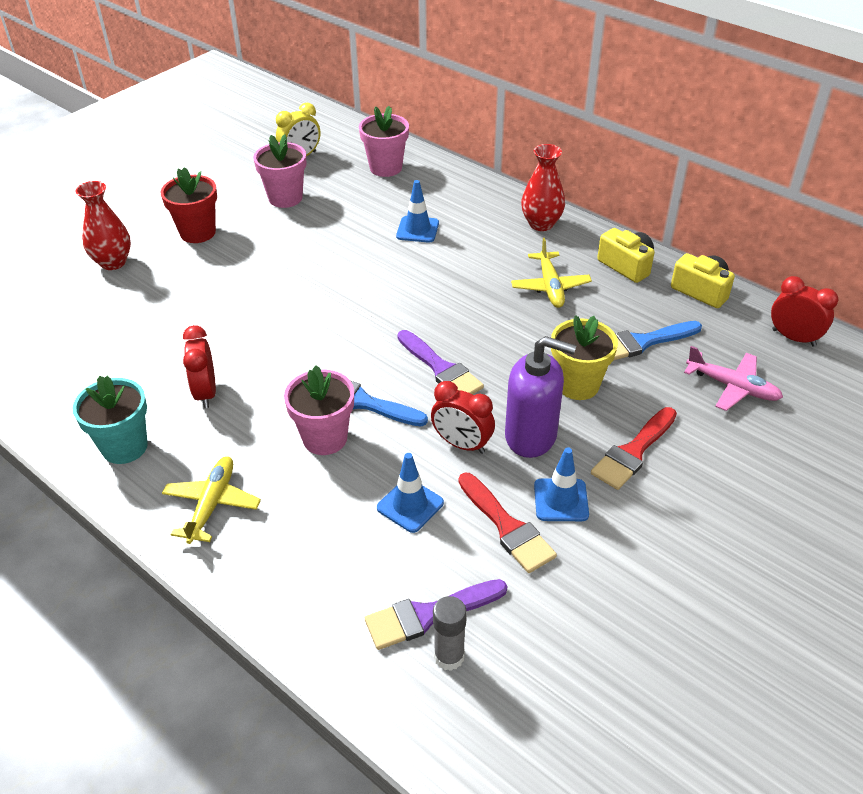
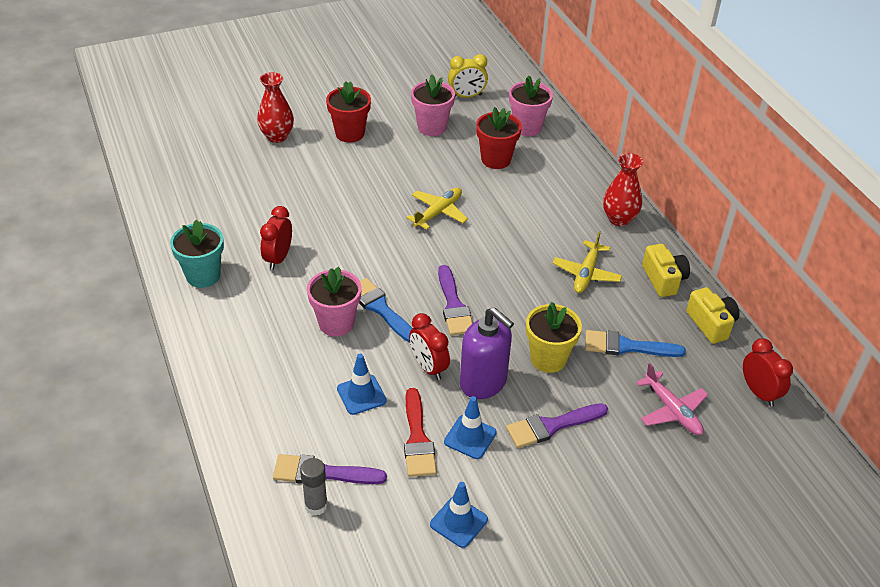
camera: 25 degrees right, 0 degrees up
(212, 504) = (233, 338): yellow plane -> yellow plane (438, 212)
(376, 208) = (496, 159): none -> red flower pot
(417, 230) = (515, 189): blue traffic cone -> blue traffic cone (458, 522)
(633, 452) = (552, 426): red brush -> purple brush

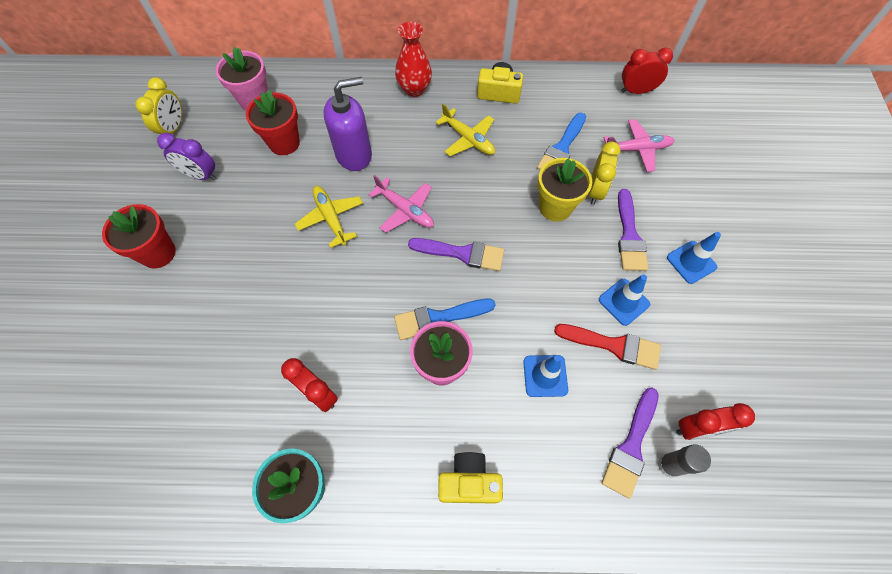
camera: 65 degrees left, 20 degrees up
(277, 136) = (110, 330): red vase -> none
(428, 367) = (531, 304): red clock -> red clock (696, 429)
(432, 127) = (201, 175): pink flower pot -> purple clock
(458, 522) = (713, 346): blue traffic cone -> blue traffic cone (691, 262)
(476, 255) = (405, 210): none -> pink plane
(483, 382) = (565, 267): purple soap dispenser -> purple soap dispenser (354, 155)
(590, 386) = (595, 191): none -> yellow clock
(711, 324) = (559, 86): yellow camera -> yellow camera (469, 482)

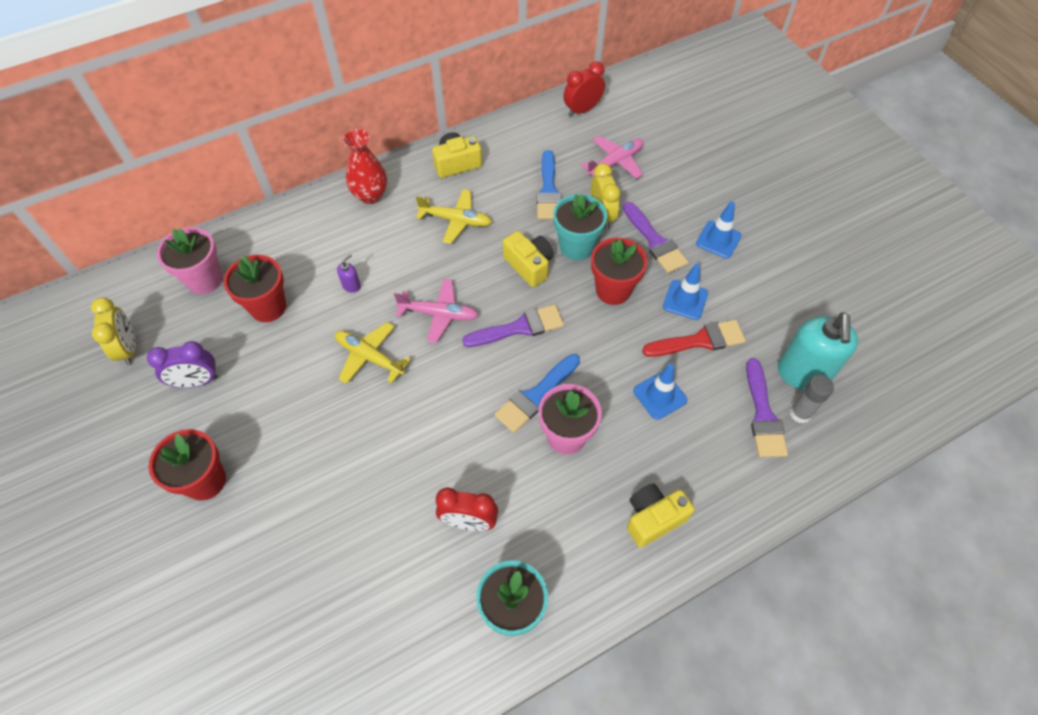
camera: 30 degrees left, 5 degrees down
(354, 155) = (351, 285): purple soap dispenser -> purple soap dispenser, size x0.40
(504, 205) = (529, 265): none -> yellow camera
(555, 207) = (576, 246): yellow flower pot -> turquoise flower pot
(563, 261) = (613, 290): none -> red flower pot
(696, 429) = (803, 373): red clock -> turquoise soap dispenser

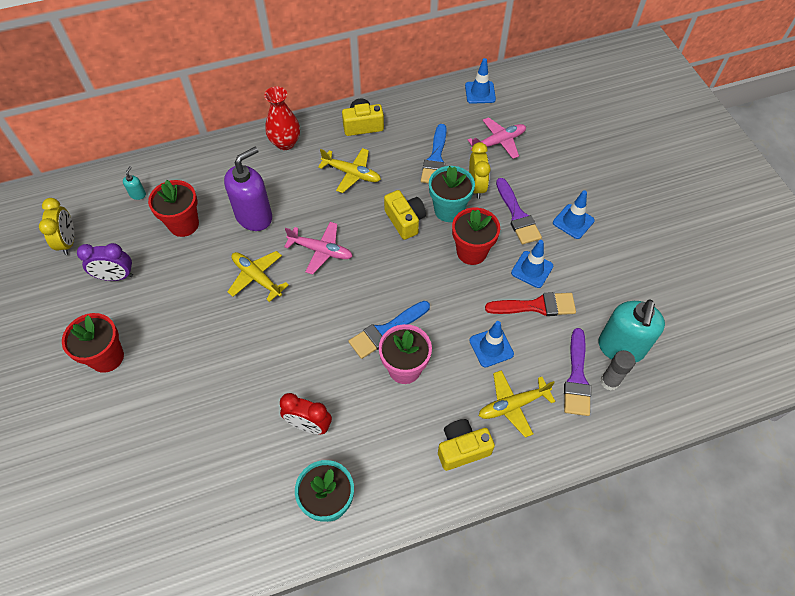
camera: 10 degrees right, 0 degrees up
(204, 280) = (138, 194): pink flower pot -> turquoise soap dispenser
(351, 285) = (254, 216): purple soap dispenser -> purple soap dispenser, size x2.48
(519, 328) = (385, 272): purple brush -> none
(582, 110) = (480, 92): red clock -> blue traffic cone
(699, 458) = (513, 405): none -> yellow plane

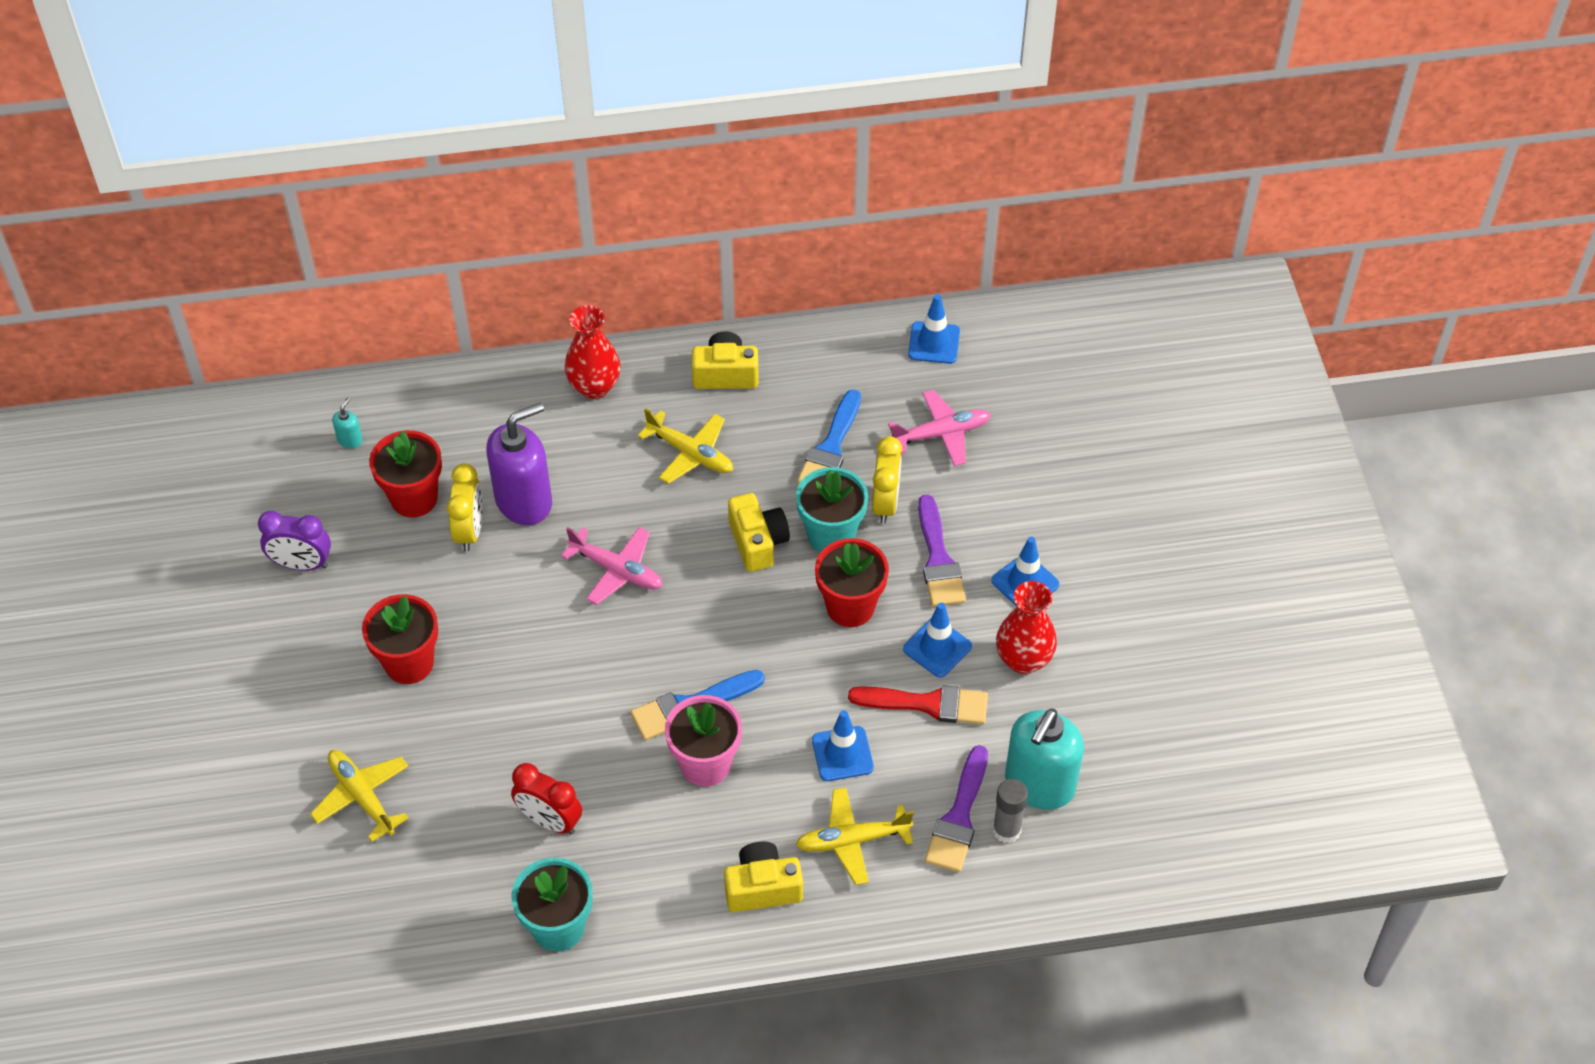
camera: 10 degrees right, 5 degrees down
(68, 241) = (237, 500): yellow clock -> yellow clock (470, 531)
(107, 357) = (275, 681): red flower pot -> red flower pot (409, 663)
(257, 278) = (512, 597): yellow plane -> yellow plane (362, 797)
(586, 269) = (1023, 660): none -> red vase

